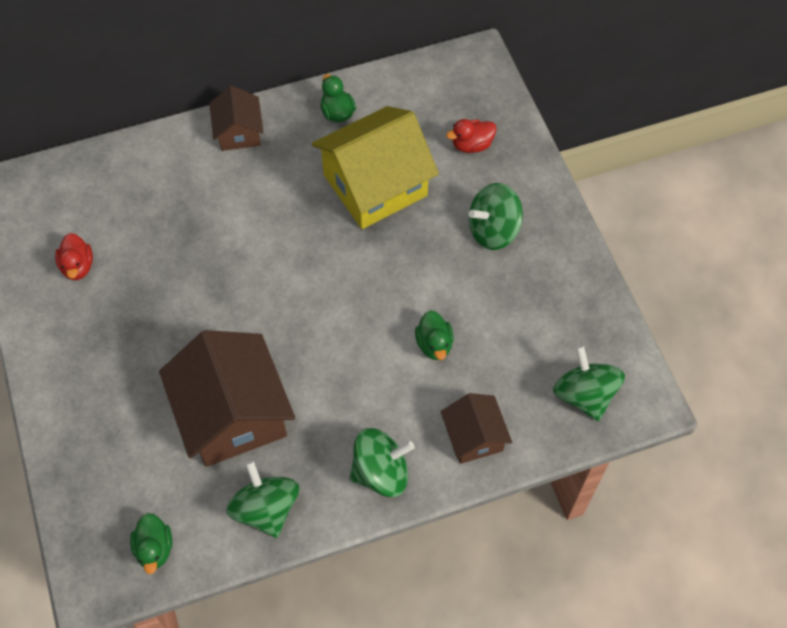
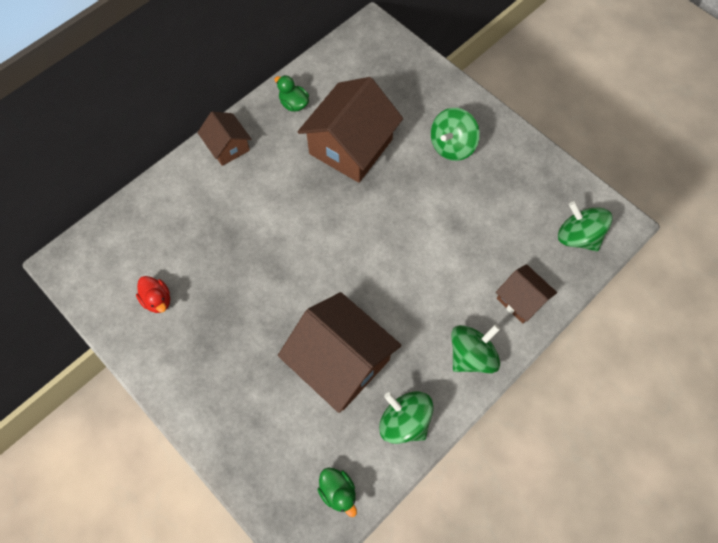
camera: 25 degrees left, 5 degrees up
(375, 185) = (351, 146): yellow house -> brown house
(434, 344) = (456, 245): green duck -> none
(471, 145) = (403, 91): red duck -> none

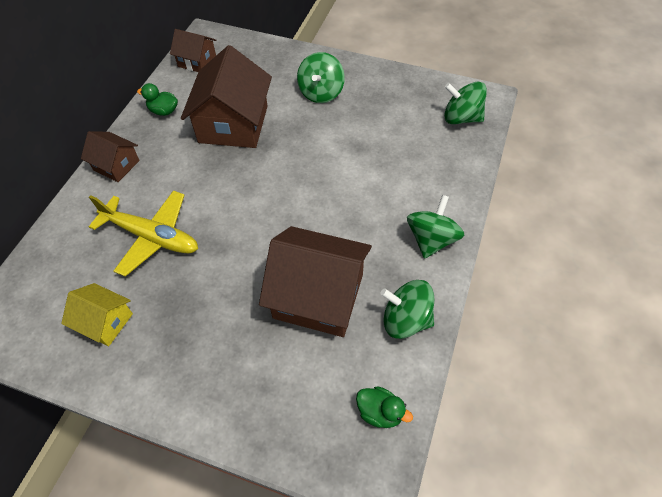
camera: 25 degrees left, 10 degrees down
(158, 300) = (105, 322): red duck -> yellow house
(227, 235) = (151, 236): none -> yellow plane
(521, 299) = (446, 180): brown house -> brown house (197, 61)

